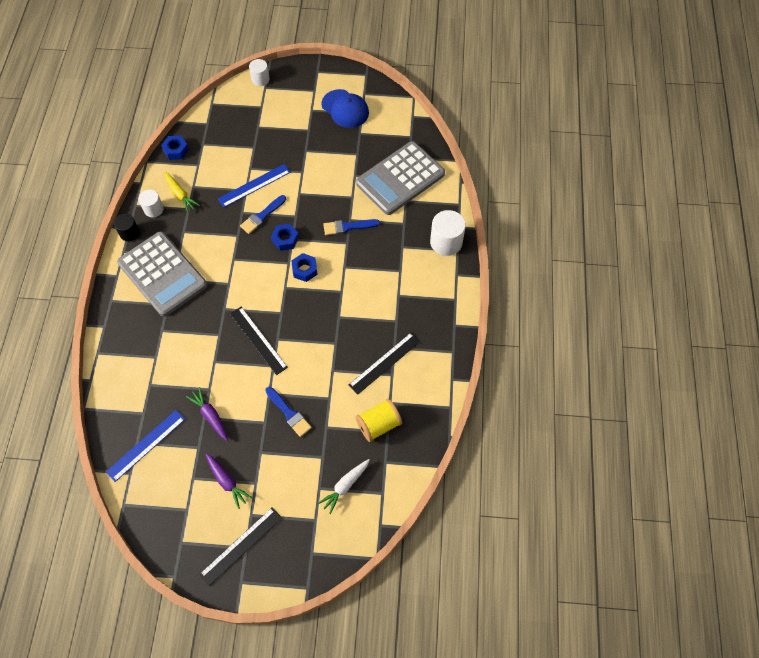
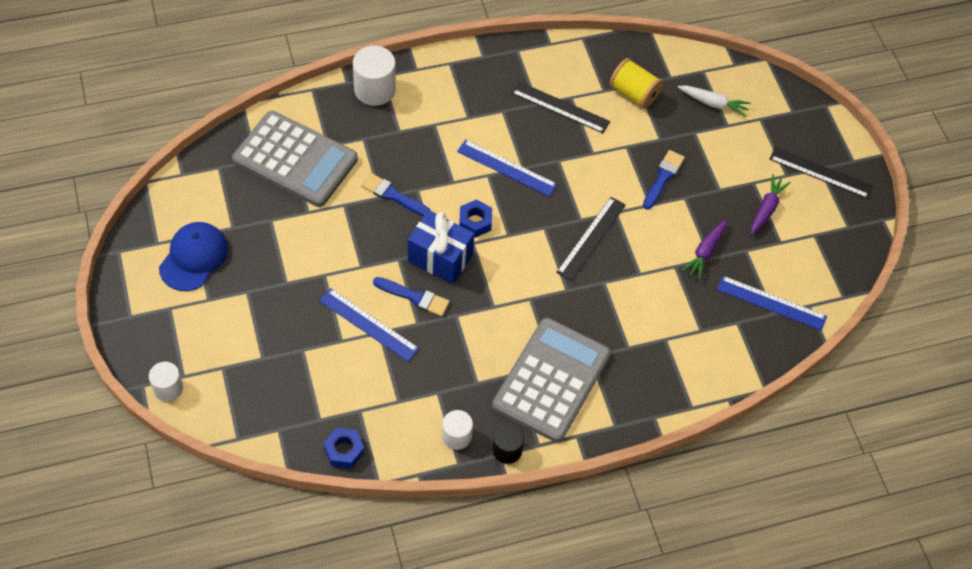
camera: 115 degrees left, 5 degrees down
(180, 195) = (419, 412): yellow carrot -> none
(285, 239) = (440, 258): blue nut -> blue gift
(342, 305) = (506, 168): none -> blue ruler
(348, 227) = (393, 195): blue brush -> blue brush turned 150 degrees clockwise

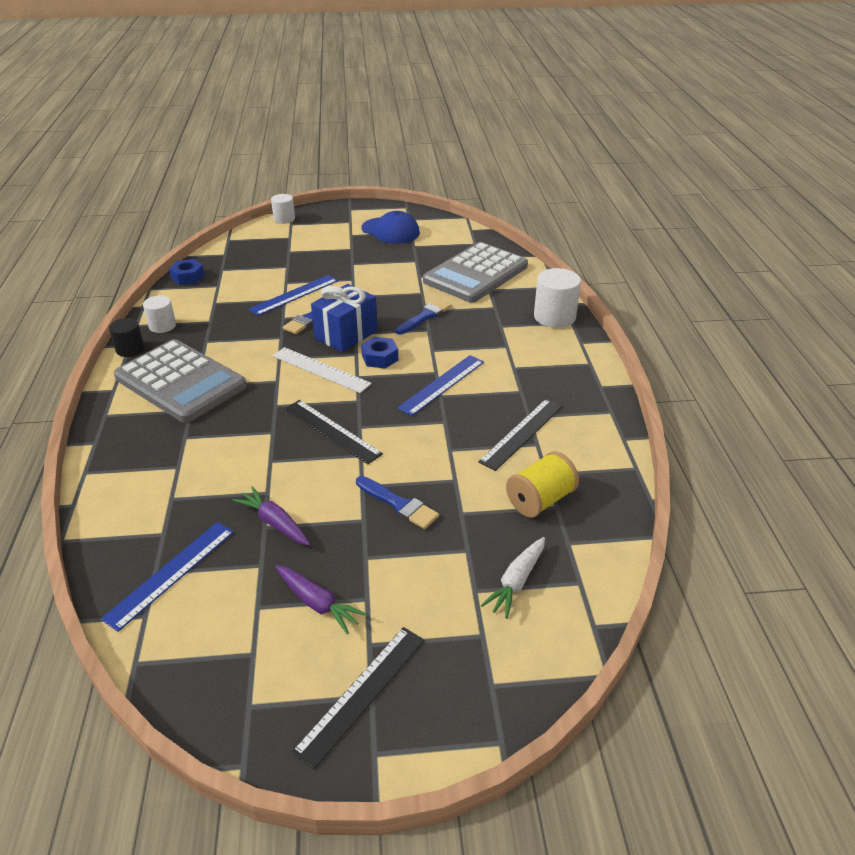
camera: 105 degrees right, 20 degrees down
(505, 266) = (321, 369): none -> white ruler

